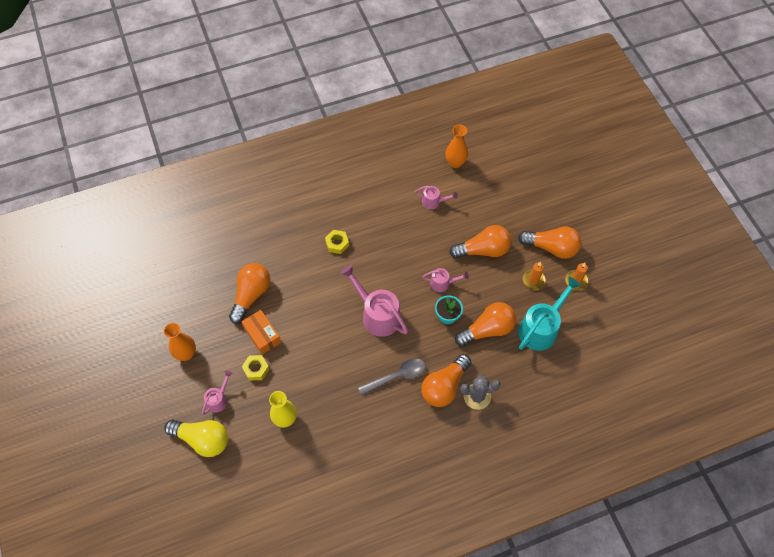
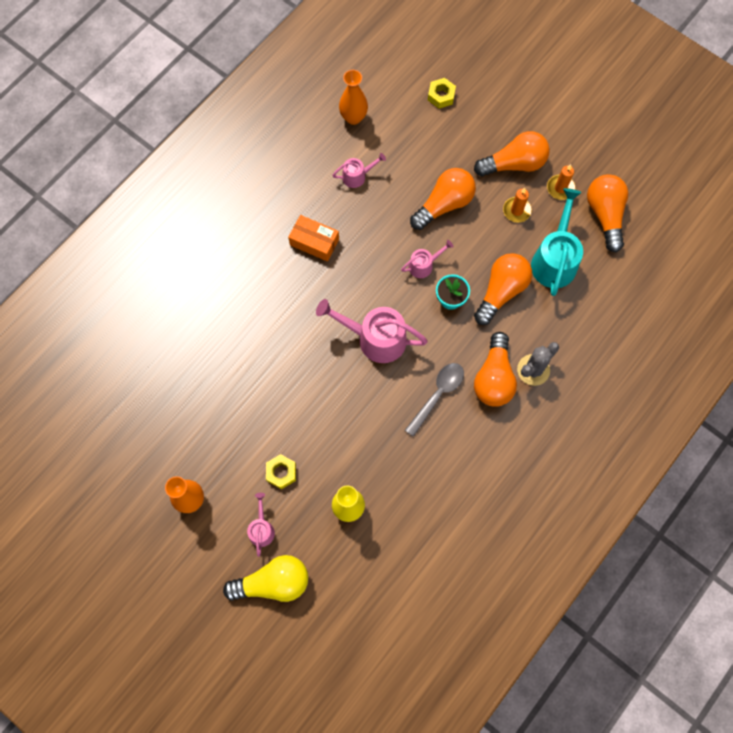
camera: 30 degrees left, 10 degrees up
(251, 295) = (221, 393): orange light bulb -> orange light bulb (605, 215)
(262, 335) = (263, 431): orange box -> orange box (314, 242)
(337, 244) = (280, 281): yellow nut -> yellow nut (441, 96)

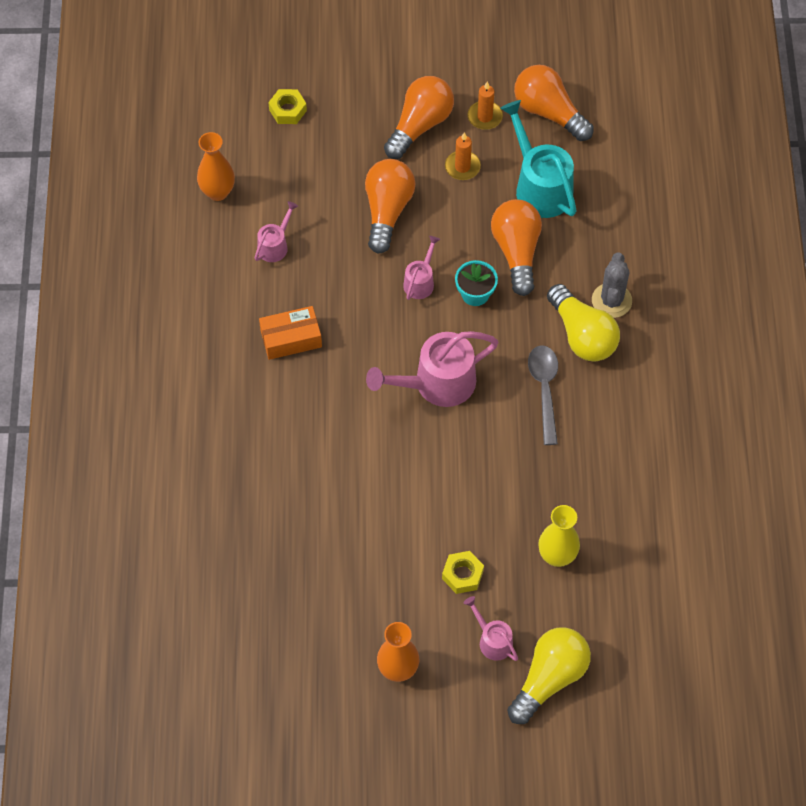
camera: 40 degrees left, 10 degrees down
(494, 378) = (582, 335): orange light bulb -> yellow light bulb

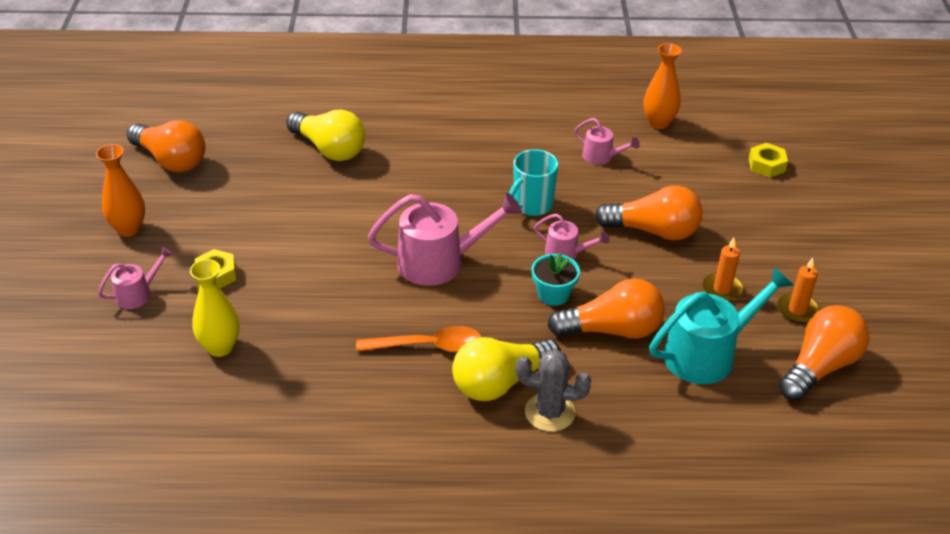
camera: 90 degrees right, 20 degrees down
(291, 339) = (495, 166): orange box -> none
(352, 308) = (532, 205): none -> turquoise mug
(420, 125) = (772, 257): orange light bulb -> orange light bulb (171, 160)
(436, 384) = (440, 262): pink watering can -> pink watering can turned 105 degrees clockwise
(544, 390) = (428, 346): grey spoon -> orange spoon
(549, 678) = (81, 335): yellow light bulb -> yellow light bulb (329, 149)

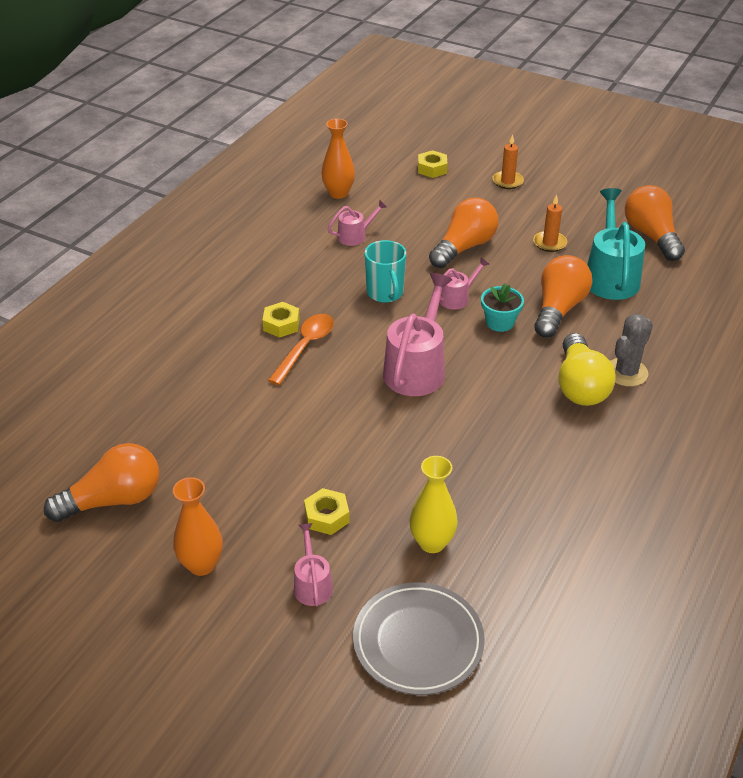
camera: 60 degrees left, 0 degrees up
(104, 376) = (418, 642): none -> grey plate
(329, 149) = (202, 382): yellow light bulb -> none
(428, 346) = (515, 410): orange spoon -> orange spoon (305, 347)
(435, 162) = (281, 324): none -> yellow nut
(797, 310) = (592, 221): orange candle -> orange candle (507, 181)

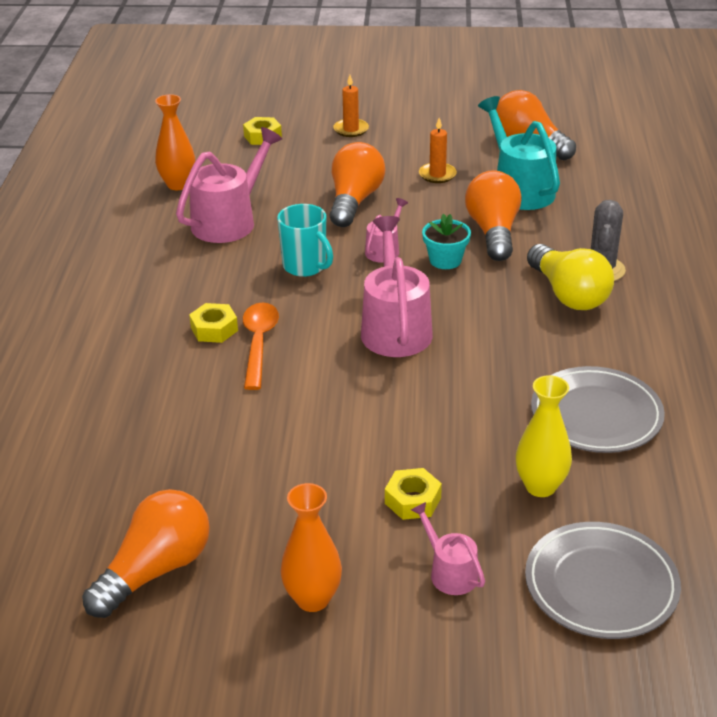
camera: 25 degrees left, 5 degrees down
(355, 236) = (229, 221): pink watering can -> pink watering can, size x1.92
(522, 499) = (596, 415): none -> grey plate

